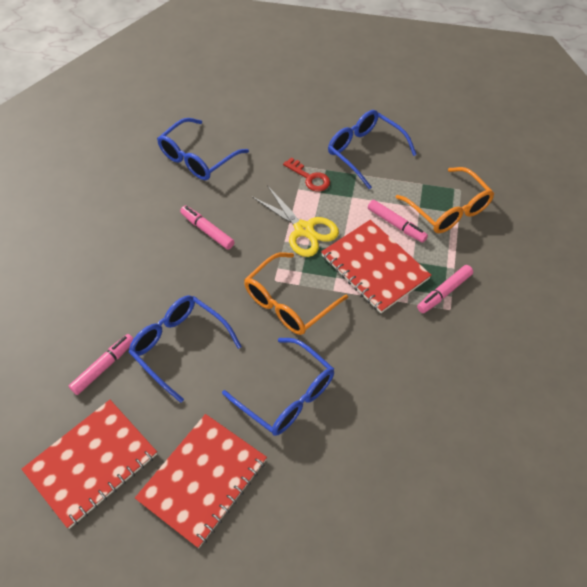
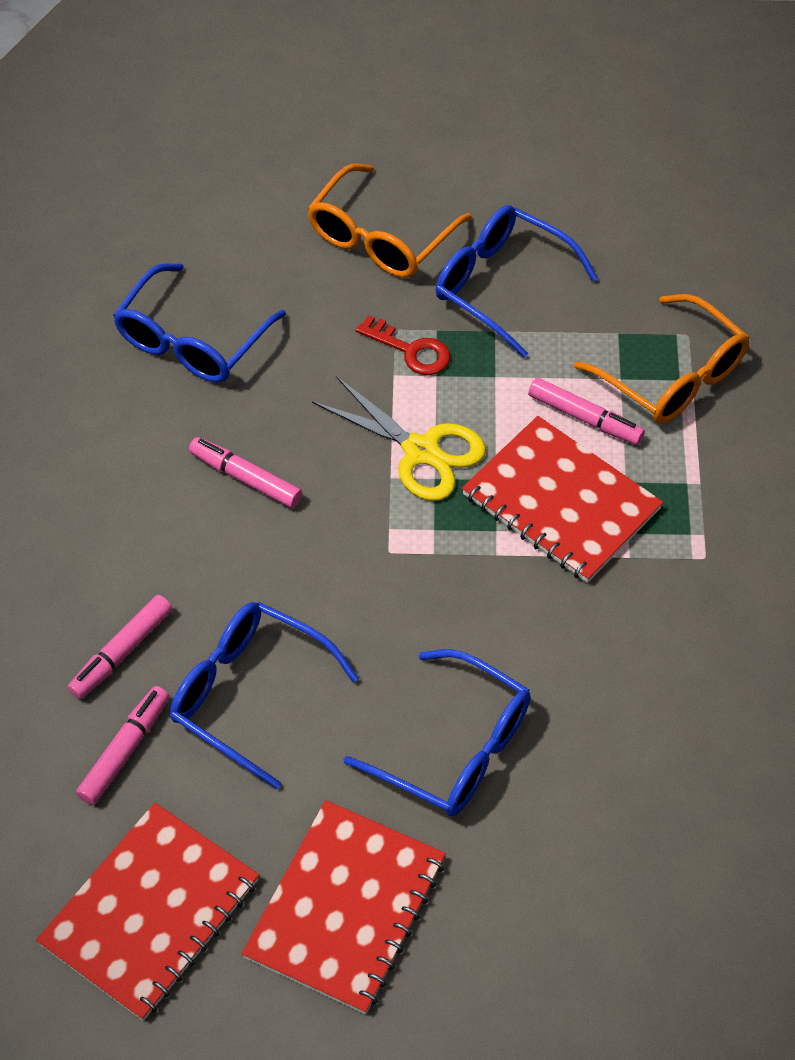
camera: 10 degrees left, 0 degrees up
(289, 302) = (423, 588): orange glasses -> orange glasses (381, 237)
(444, 292) = (689, 529): pink marker -> pink marker (121, 652)

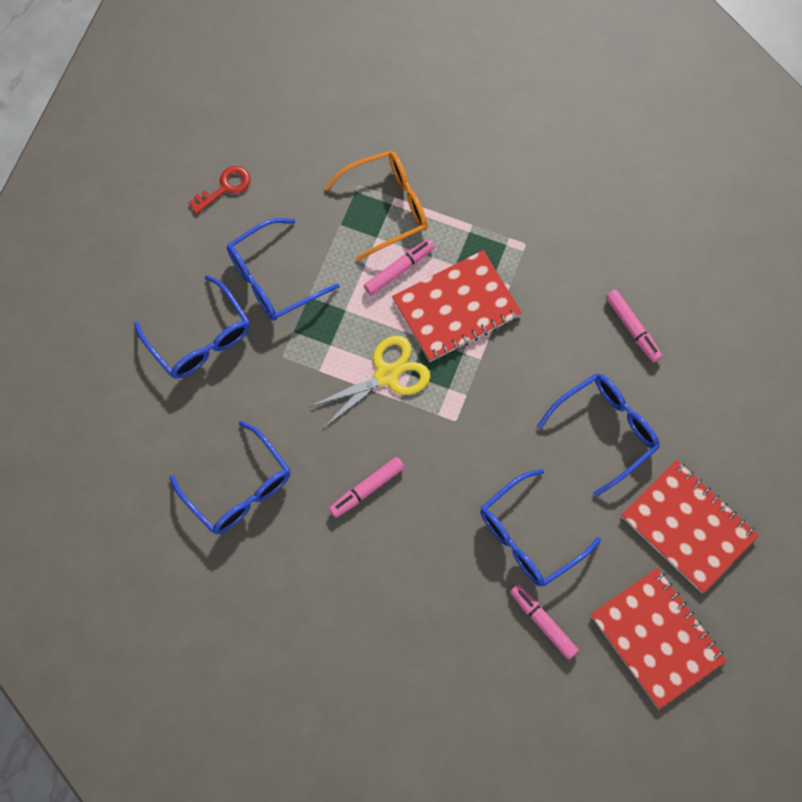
camera: 70 degrees left, 15 degrees up
(121, 652) = (472, 605): pink marker -> pink marker (632, 328)
(381, 237) = (199, 338): orange glasses -> blue glasses
(410, 350) = (304, 353): red key -> red key (225, 188)

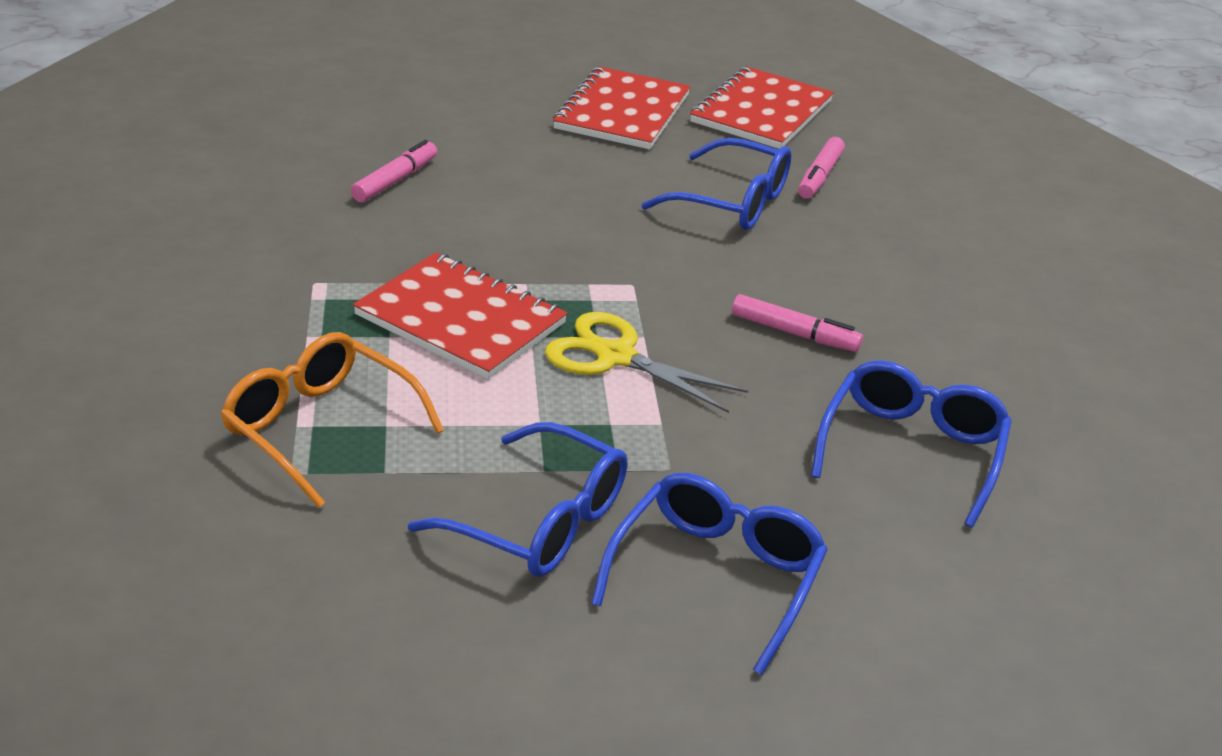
camera: 120 degrees left, 35 degrees down
(225, 188) = (388, 649): red key -> none
(399, 270) = (432, 387): pink marker -> none
(605, 431) = (552, 176): blue glasses -> none

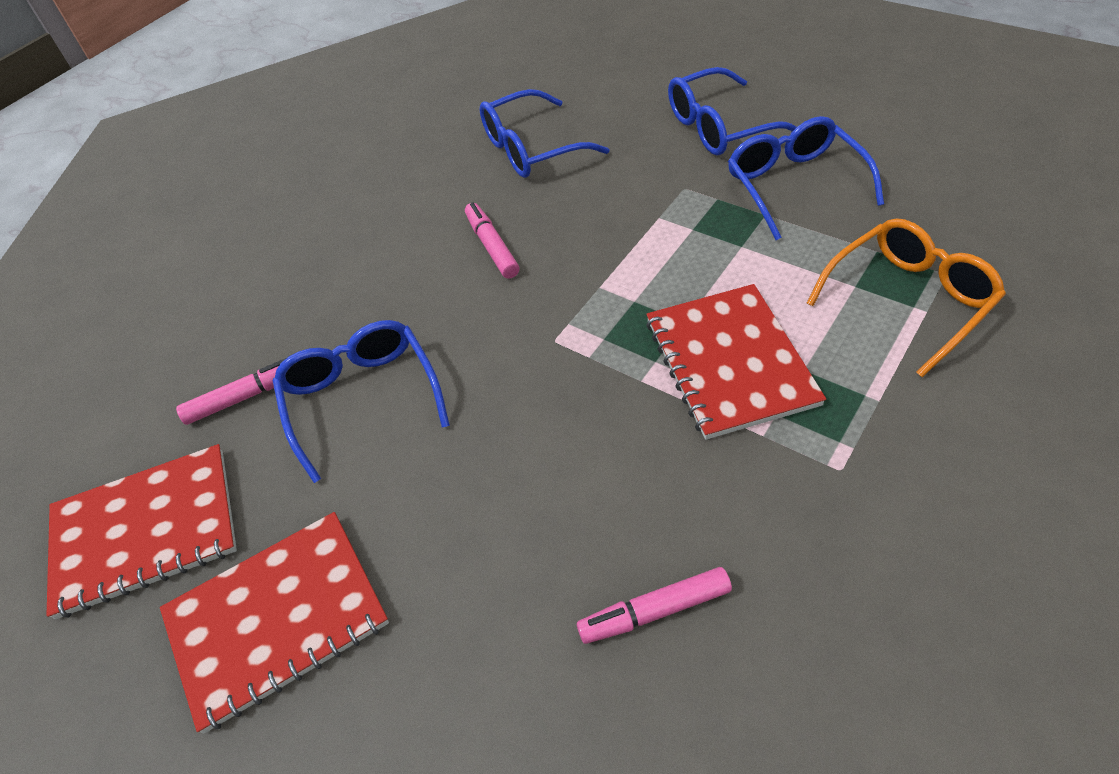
camera: 130 degrees left, 15 degrees up
(321, 428) = (908, 301): orange glasses -> orange glasses turned 120 degrees counterclockwise
(615, 357) = (638, 277): yellow scissors -> none

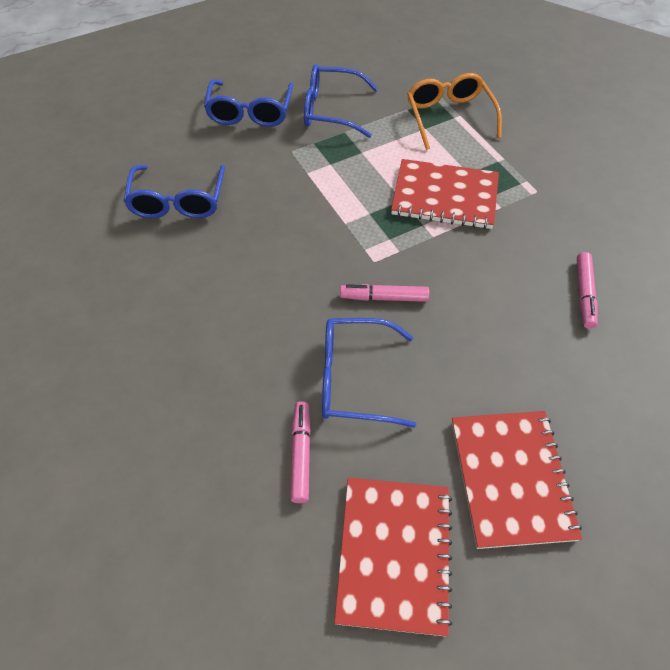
camera: 70 degrees left, 5 degrees up
(492, 246) = (262, 259): pink marker -> pink marker (384, 297)

